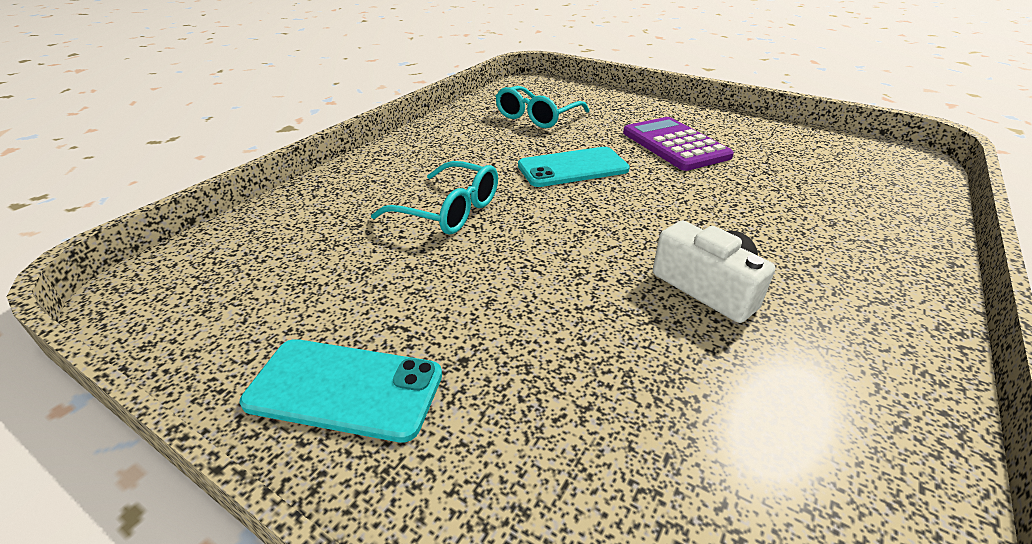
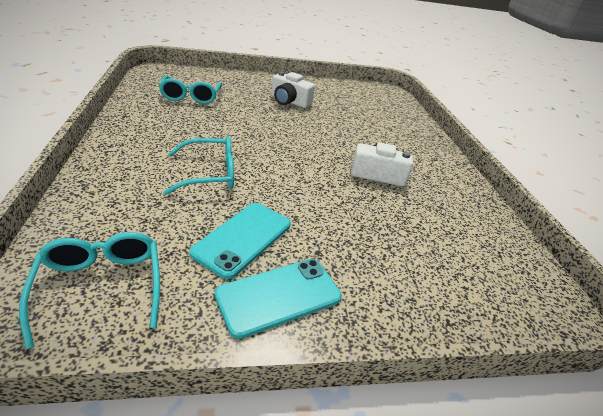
camera: 45 degrees left, 0 degrees up
(210, 288) = (101, 287): none -> turquoise glasses
(573, 168) = (252, 127): turquoise phone -> turquoise phone (243, 238)
(675, 145) = (289, 101): purple calculator -> white camera

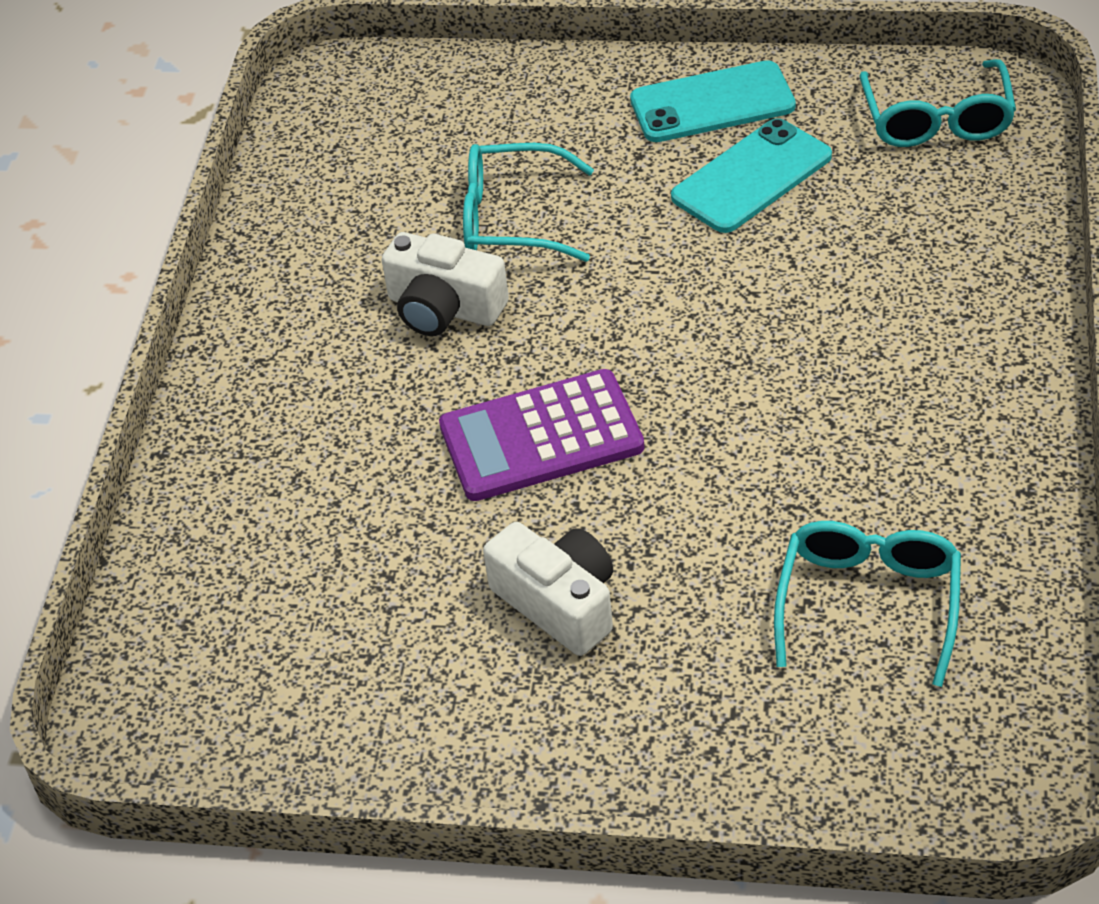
camera: 155 degrees left, 10 degrees up
(210, 174) = (805, 302): turquoise glasses -> turquoise glasses (512, 219)
(313, 135) = (541, 437): none -> purple calculator

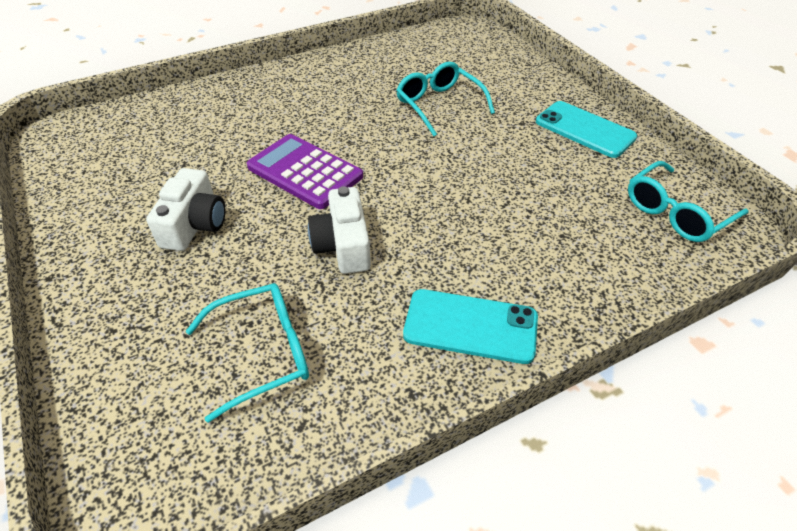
camera: 50 degrees right, 0 degrees up
(444, 308) = (364, 110): white camera -> white camera (343, 245)
(751, 177) = (549, 164): turquoise phone -> turquoise phone (470, 326)

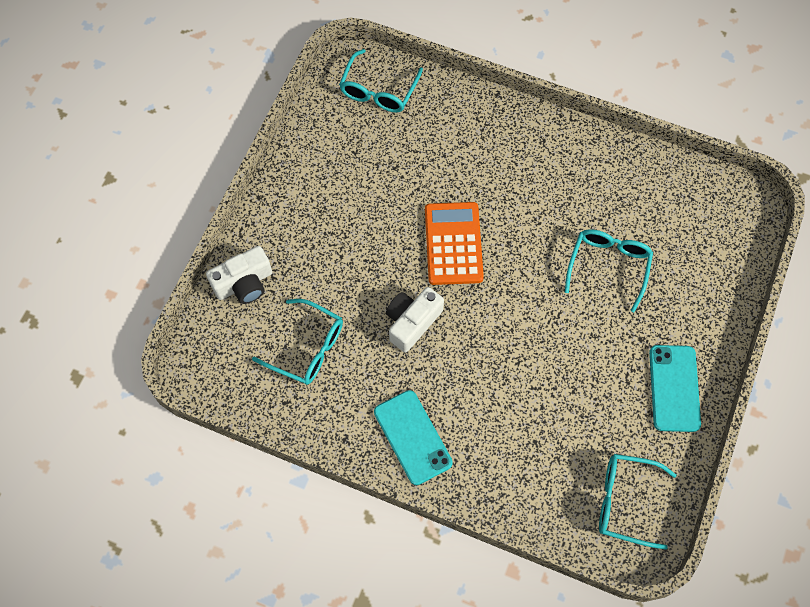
camera: 50 degrees right, 20 degrees up
(105, 132) = (378, 90): none -> turquoise glasses
(194, 225) = (355, 227): white camera -> white camera (244, 283)
(305, 172) = (453, 244): purple calculator -> orange calculator

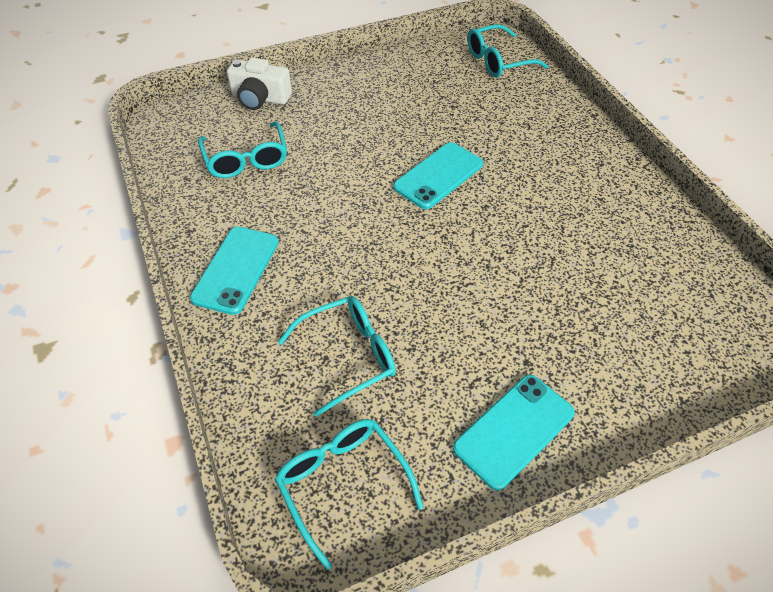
camera: 45 degrees right, 15 degrees down
(412, 322) = (340, 199): white camera -> none
(453, 244) = (438, 176): orange calculator -> turquoise phone
(608, 266) = (560, 284): turquoise glasses -> turquoise glasses (348, 356)

